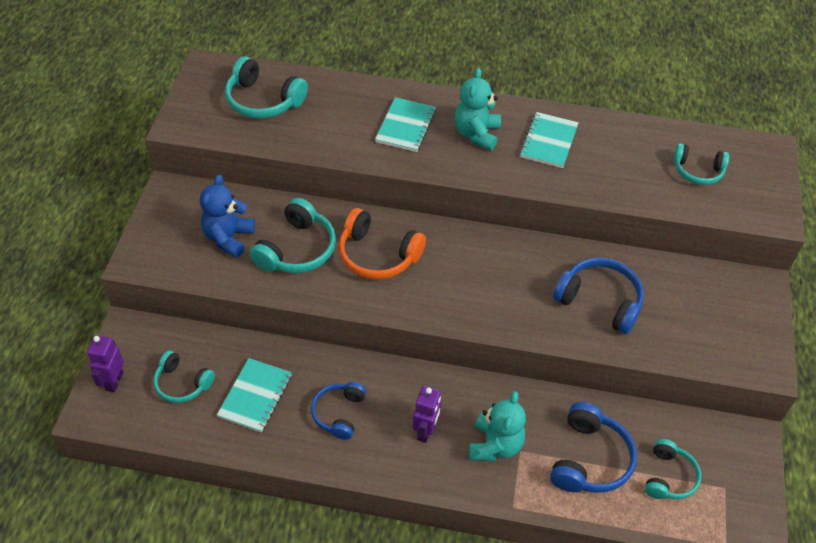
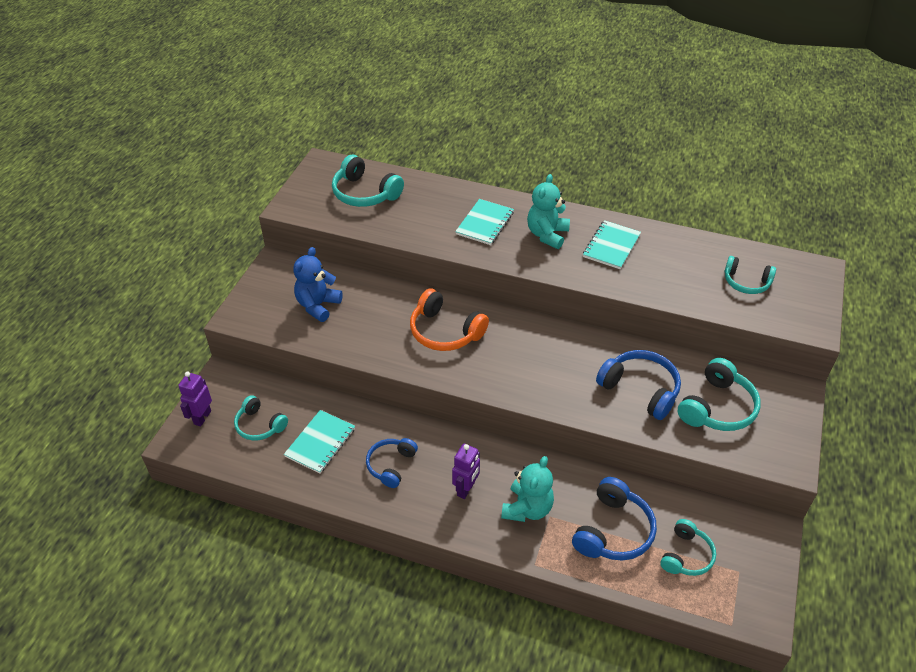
camera: 10 degrees right, 5 degrees down
(297, 249) = (375, 320): turquoise headphones -> turquoise headphones (717, 407)

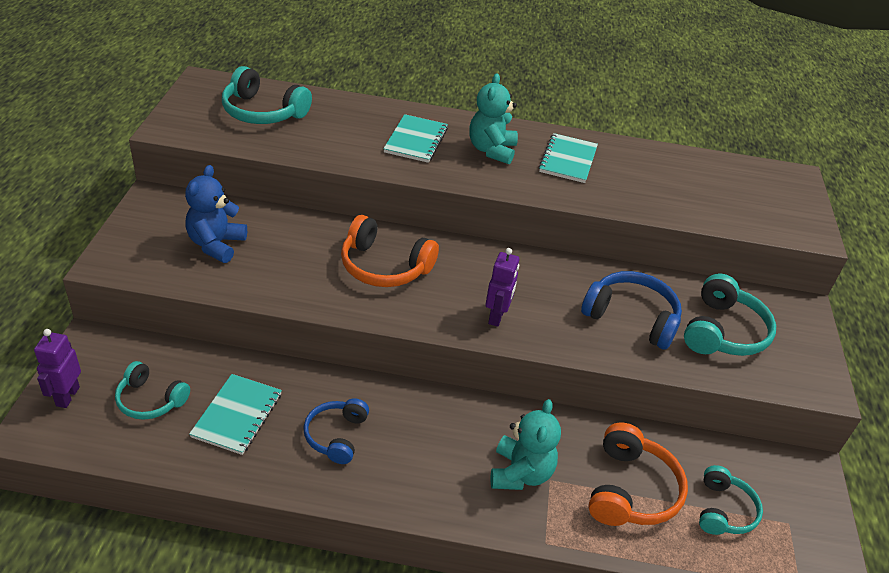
camera: 15 degrees left, 5 degrees down
(466, 489) = (439, 457): purple robot -> purple robot (497, 317)
(613, 531) = (631, 490): blue headphones -> orange headphones
(746, 282) = (725, 192): turquoise headphones -> none

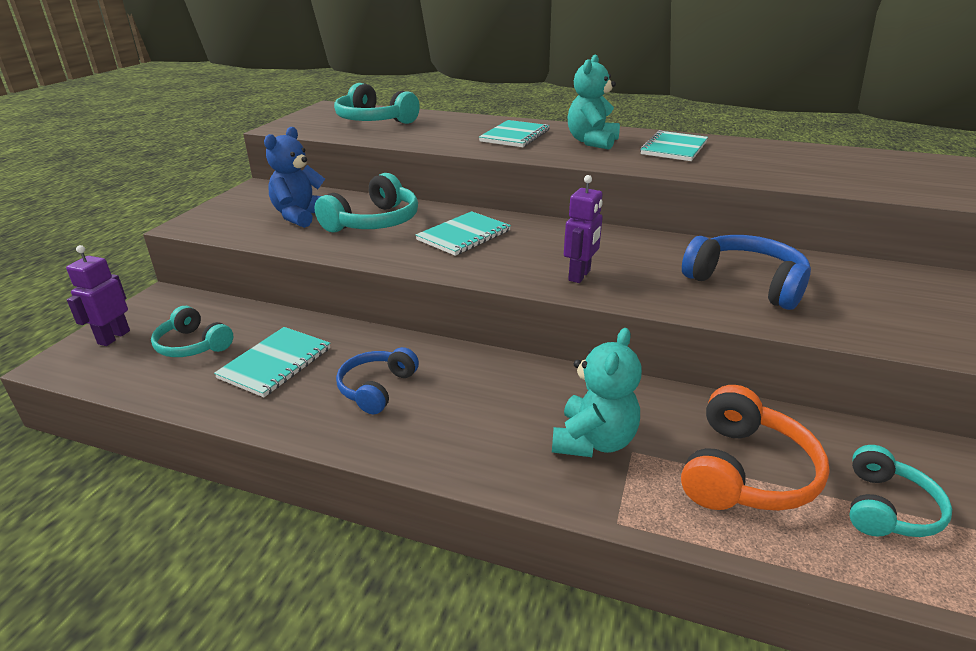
camera: 15 degrees right, 10 degrees down
(384, 266) = (464, 235): orange headphones -> turquoise notebook
(723, 332) = (868, 300): turquoise headphones -> turquoise headphones (374, 222)

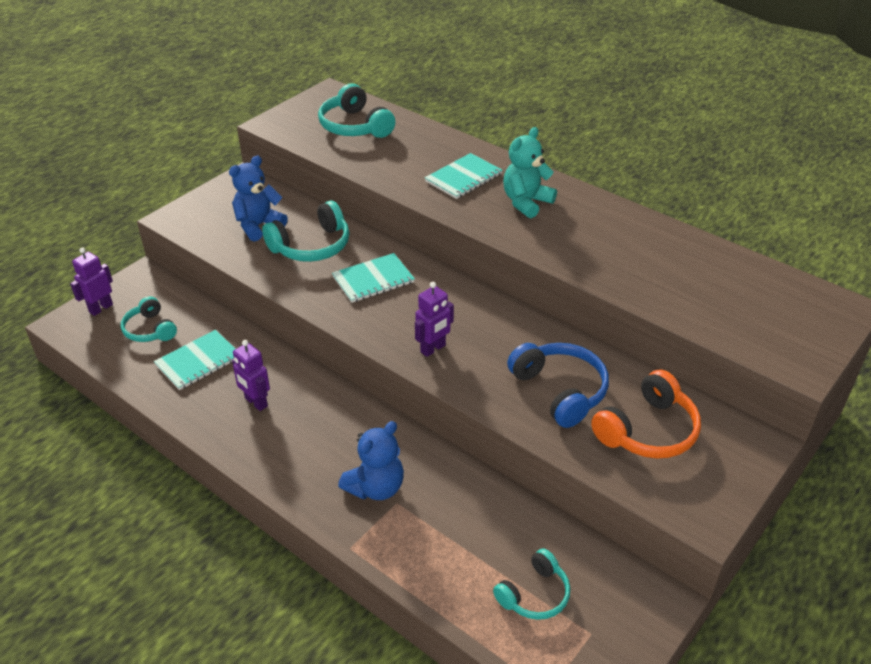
camera: 20 degrees right, 10 degrees up
(376, 388) = (256, 402): blue headphones -> purple robot
(593, 441) = (376, 487): turquoise teddy bear -> blue teddy bear
(674, 148) = (594, 228): turquoise notebook -> none
(745, 472) = (461, 540): orange headphones -> orange headphones (648, 431)

